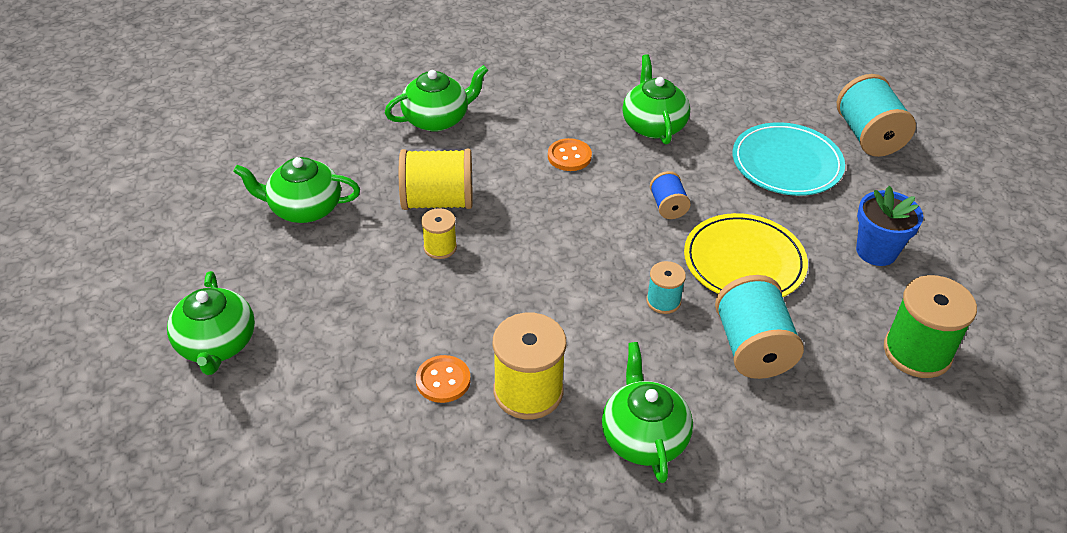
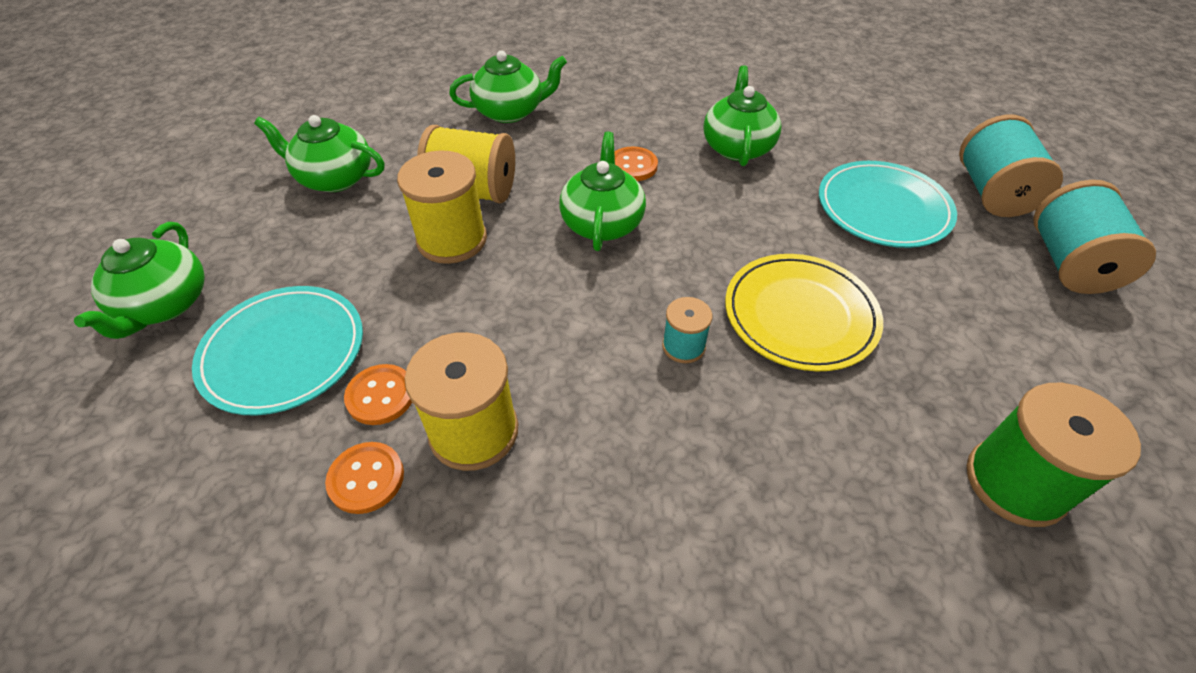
camera: 15 degrees right, 5 degrees up
(345, 363) = (284, 352): none -> turquoise plate
(440, 247) = (452, 240): yellow spool -> yellow spool, size x1.86
(462, 439) = (366, 478): none -> orange button
(643, 437) = (595, 528): green teapot -> green teapot (602, 223)
(668, 207) = (725, 235): blue spool -> none
(752, 348) = (780, 430): turquoise spool -> turquoise spool (1068, 264)
(876, 251) = (978, 331): blue flower pot -> none

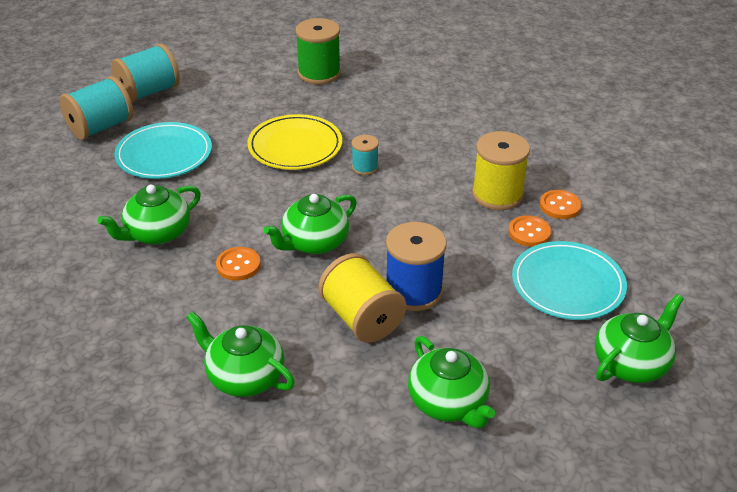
camera: 135 degrees left, 10 degrees down
(452, 240) = (413, 291): yellow spool -> blue spool

